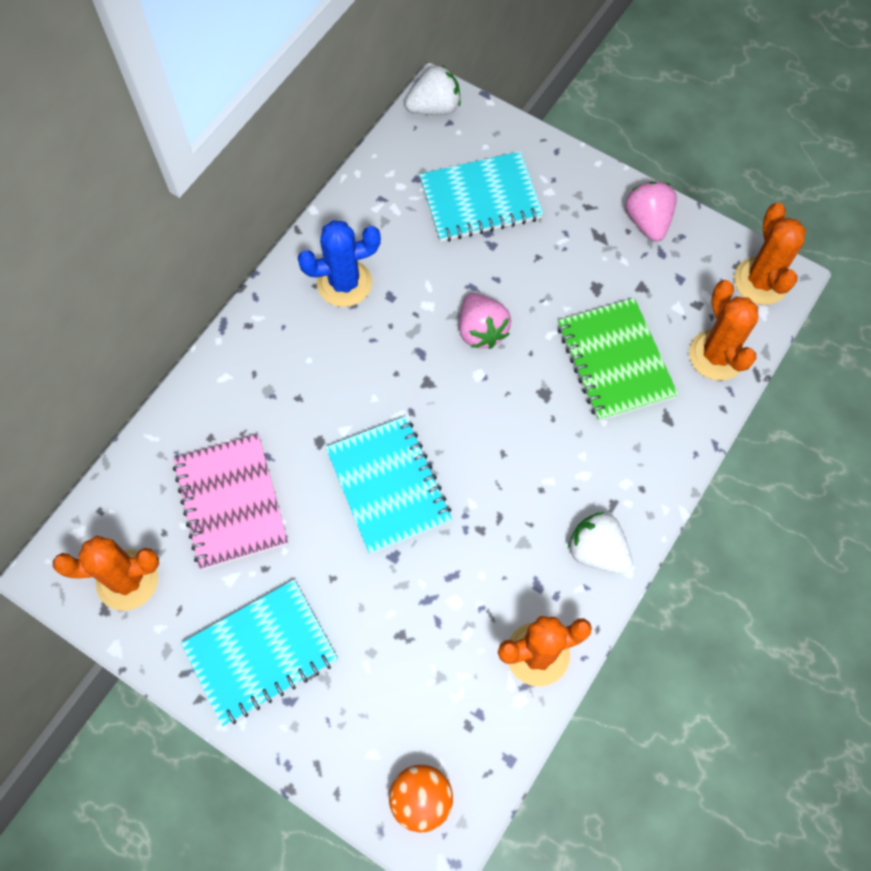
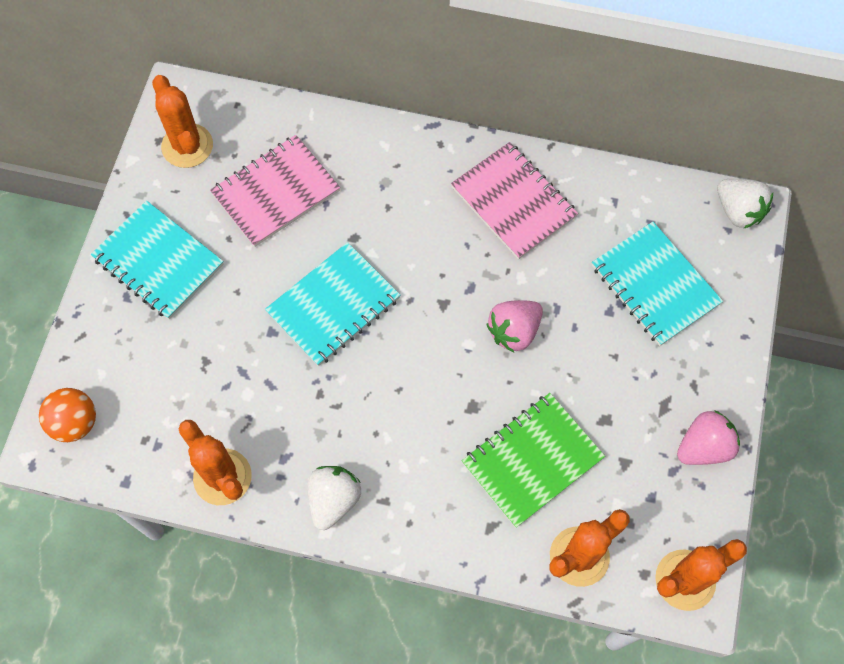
camera: 70 degrees right, 0 degrees up
(344, 283) = (513, 202): blue cactus -> pink notebook

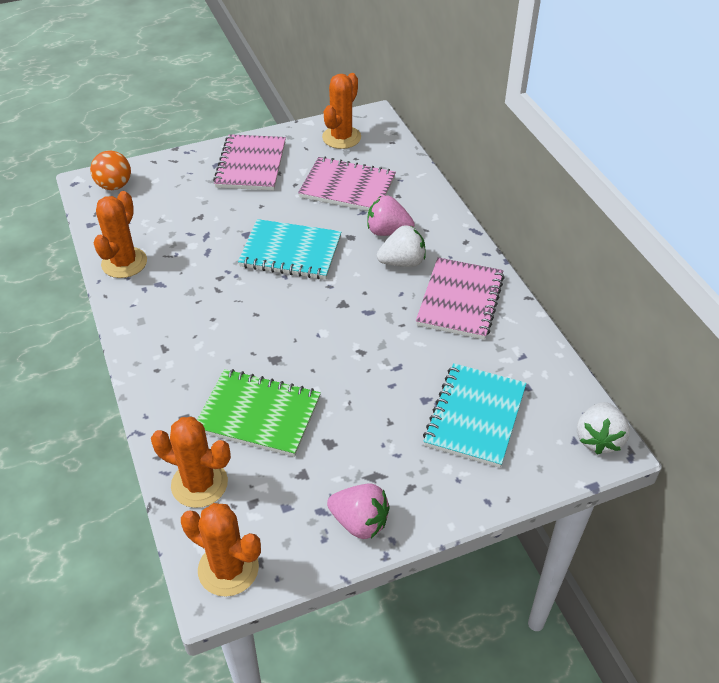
camera: 55 degrees right, 20 degrees down
(158, 261) = (251, 165): turquoise notebook -> pink notebook
(333, 500) = (146, 322): white strawberry -> white strawberry (402, 262)
(514, 331) = (356, 352): pink strawberry -> pink strawberry (388, 232)

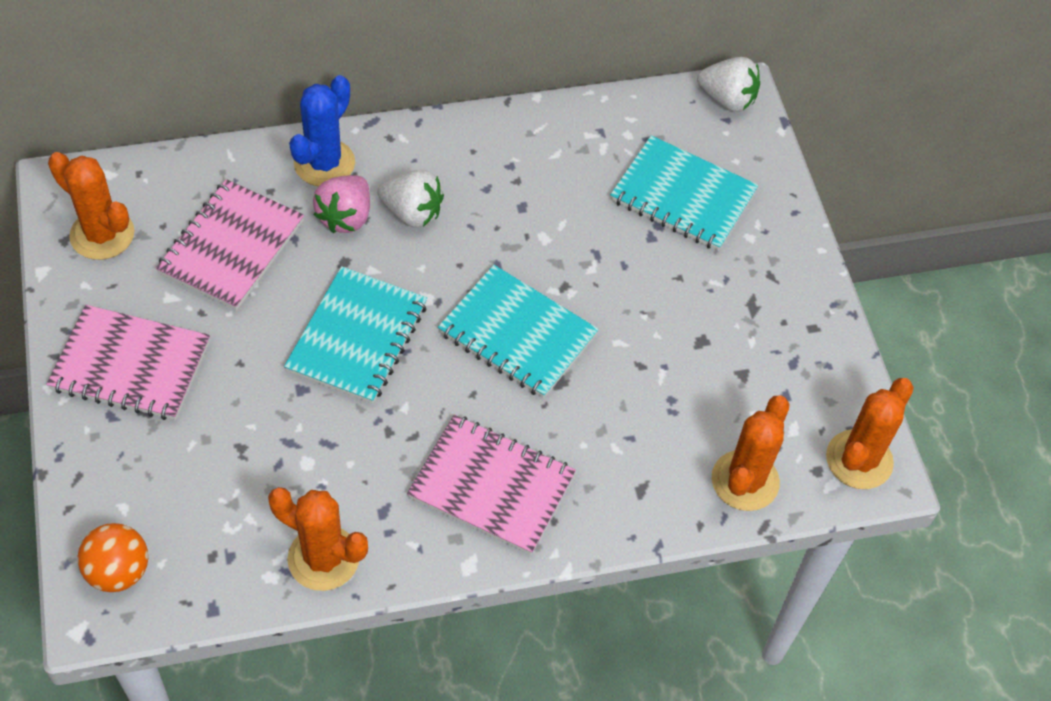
camera: 85 degrees left, 10 degrees up
(258, 414) = (649, 408): green notebook -> none
(311, 330) = (517, 334): none -> turquoise notebook
(359, 522) = (810, 329): pink strawberry -> none
(402, 262) = (412, 213): white strawberry -> white strawberry turned 120 degrees clockwise
(430, 215) = (324, 163): none -> blue cactus
(460, 300) = (497, 168): pink notebook -> pink notebook (491, 486)

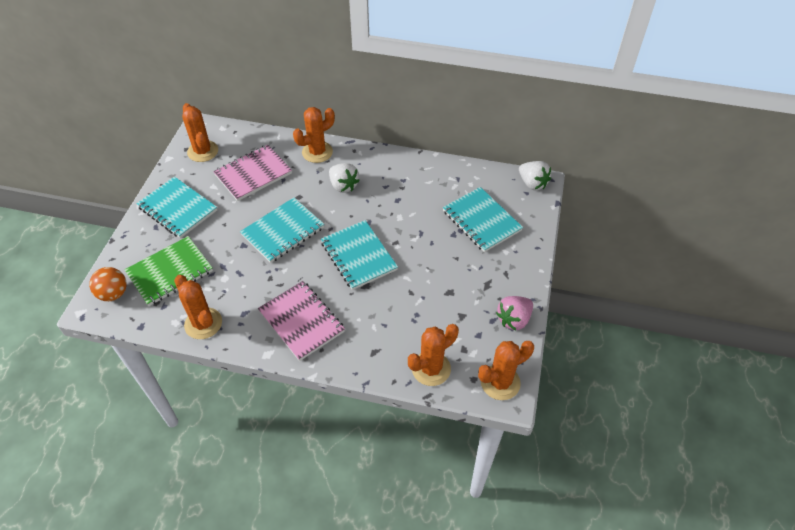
camera: 30 degrees right, 5 degrees down
(131, 365) = (178, 209): pink notebook -> turquoise notebook
(199, 490) = (170, 272): none -> green notebook
(324, 163) = (317, 152): blue cactus -> orange cactus
(346, 217) = (312, 178): pink strawberry -> pink strawberry (514, 319)

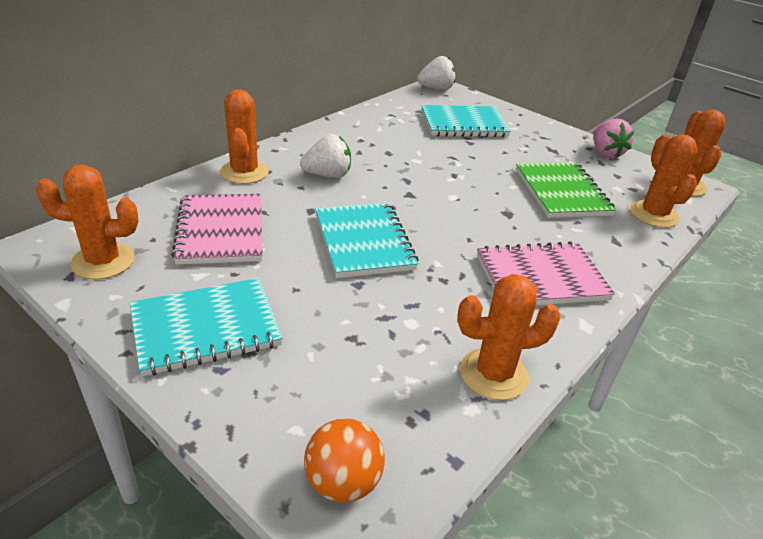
camera: 65 degrees left, 15 degrees down
(170, 272) = (350, 382): green notebook -> green notebook (561, 192)
(358, 256) = (457, 203): turquoise notebook -> none

